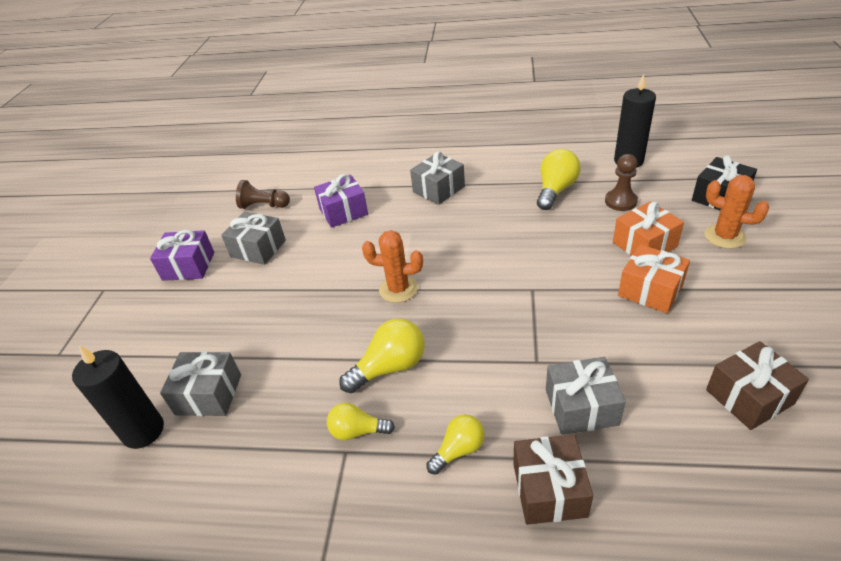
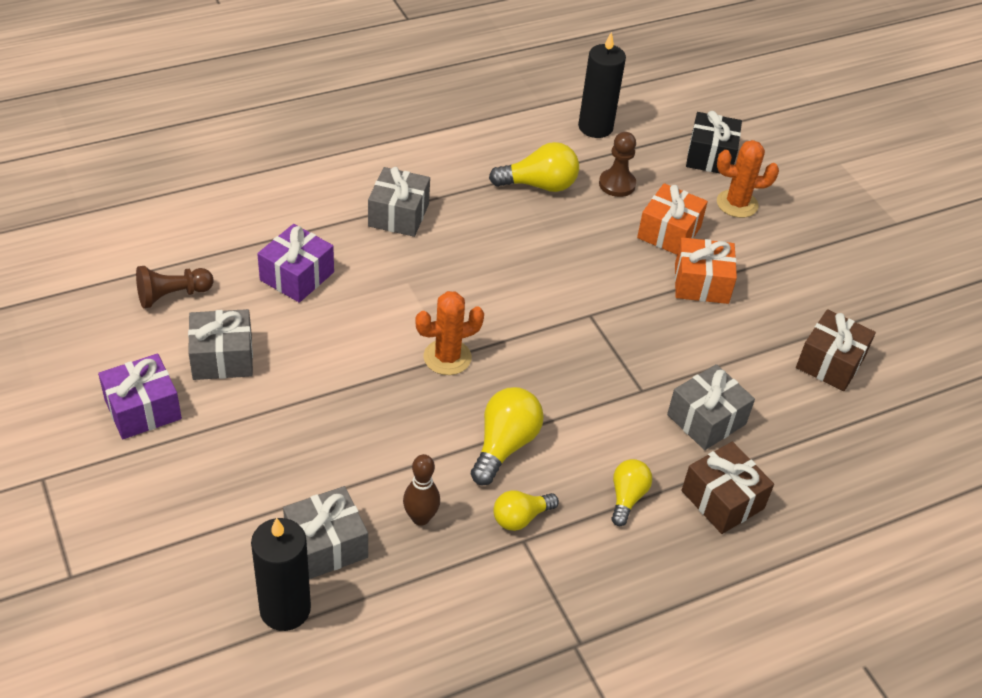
camera: 40 degrees left, 5 degrees up
(285, 400) = (420, 518): none -> brown bowling pin
(555, 190) = (539, 185): yellow light bulb -> yellow light bulb turned 90 degrees clockwise

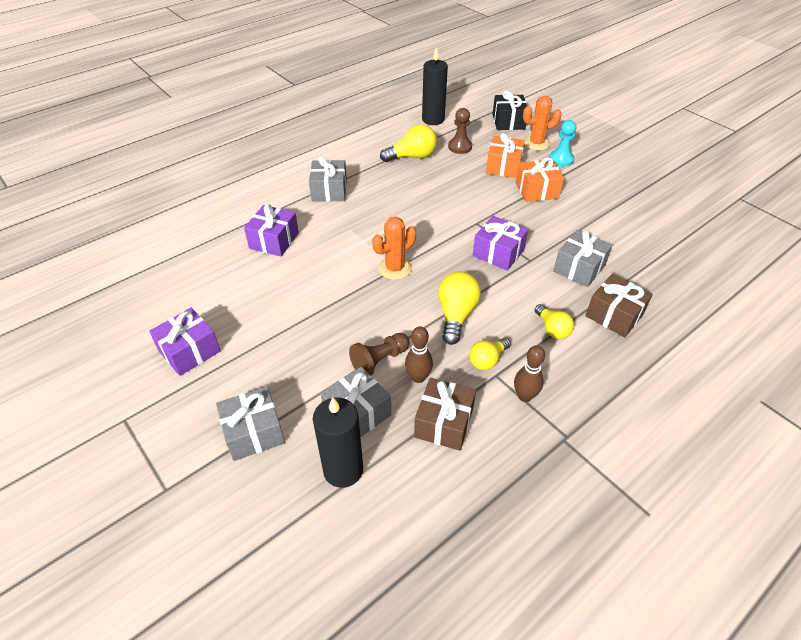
camera: 10 degrees left, 0 degrees up
(172, 295) = (190, 271): brown pawn -> brown pawn (379, 360)
(222, 358) = (238, 303): grey gift -> grey gift (254, 432)
(549, 578) = (524, 396): none -> brown bowling pin
(601, 368) = (498, 253): none -> purple gift
(627, 497) = (552, 329): yellow light bulb -> yellow light bulb turned 150 degrees clockwise
(762, 240) = (561, 159): none -> turquoise pawn
(830, 362) = (637, 218): brown gift -> brown gift (444, 423)

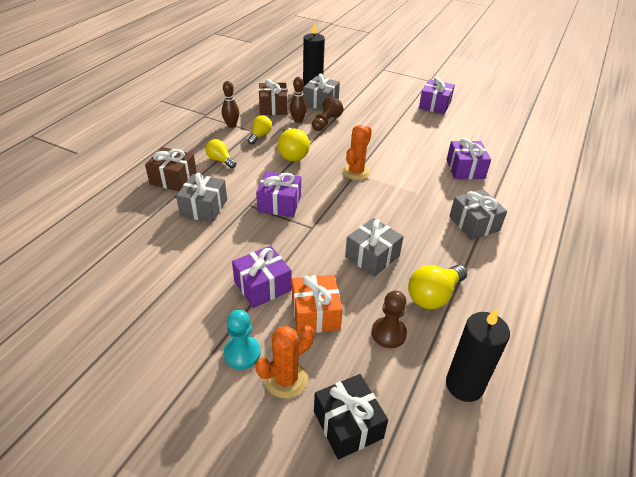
camera: 155 degrees right, 5 degrees down
(254, 432) = (365, 88): grey gift -> grey gift (372, 256)
(537, 190) = (262, 286): orange gift -> purple gift

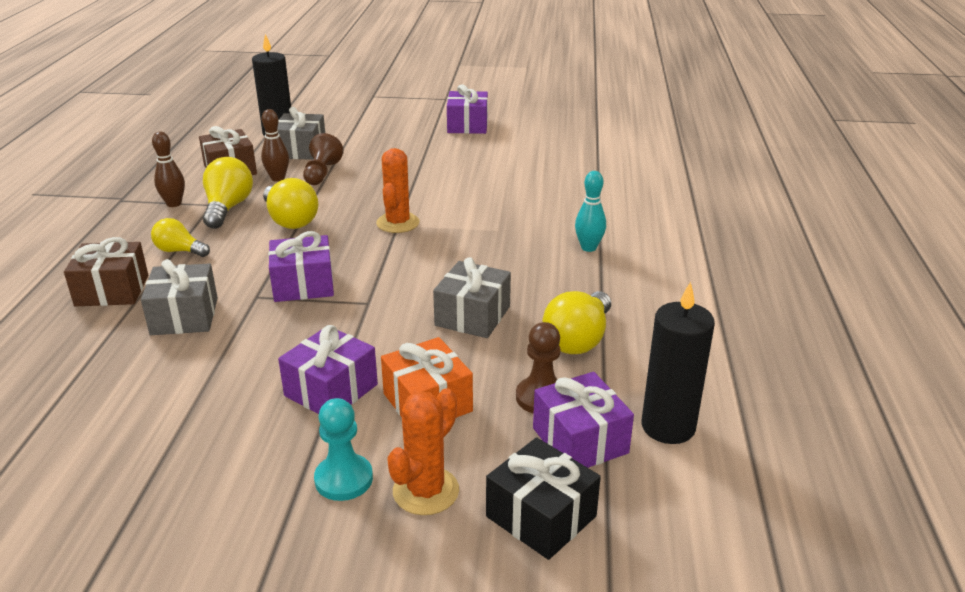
camera: 20 degrees left, 10 degrees down
(260, 136) = (228, 208): yellow light bulb -> yellow light bulb, size x1.56
(465, 169) = (546, 190): purple gift -> purple gift (580, 440)
(474, 224) = (588, 248): grey gift -> turquoise bowling pin

